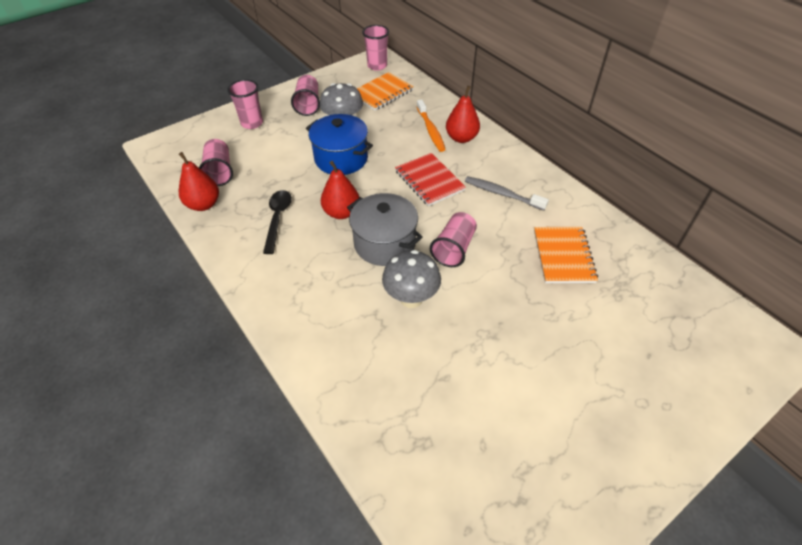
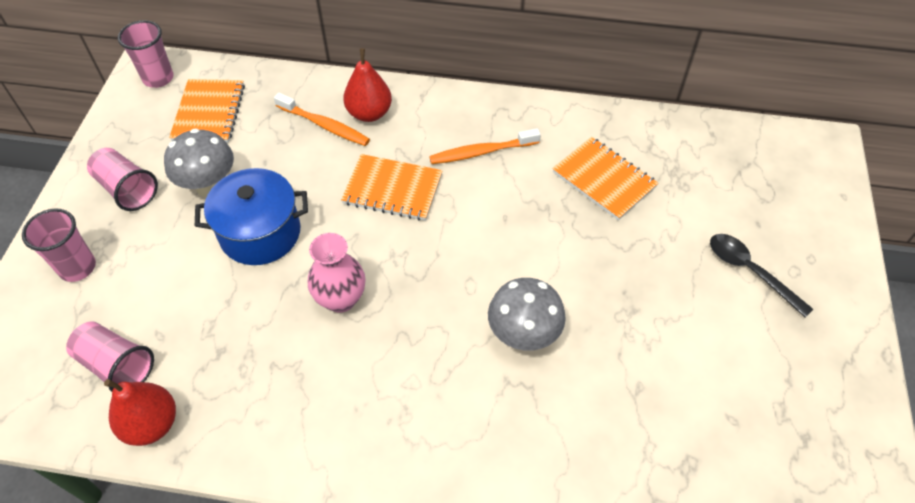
camera: 45 degrees left, 5 degrees up
(278, 218) = (274, 365): black spoon -> black spoon (749, 271)
(341, 212) = (341, 299): red pear -> pink vase
(384, 243) = (429, 298): grey pot -> none
(429, 181) = (392, 189): red notebook -> orange notebook
(454, 248) = (503, 249): pink cup -> none
(502, 194) = (482, 152): grey toothbrush -> orange toothbrush

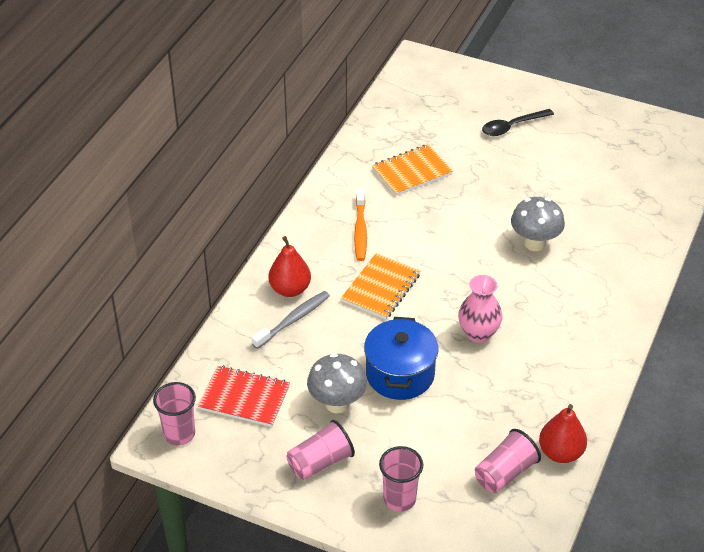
camera: 75 degrees left, 10 degrees down
(209, 112) = (244, 398): orange notebook -> red notebook
(324, 125) = (293, 320): orange toothbrush -> grey toothbrush

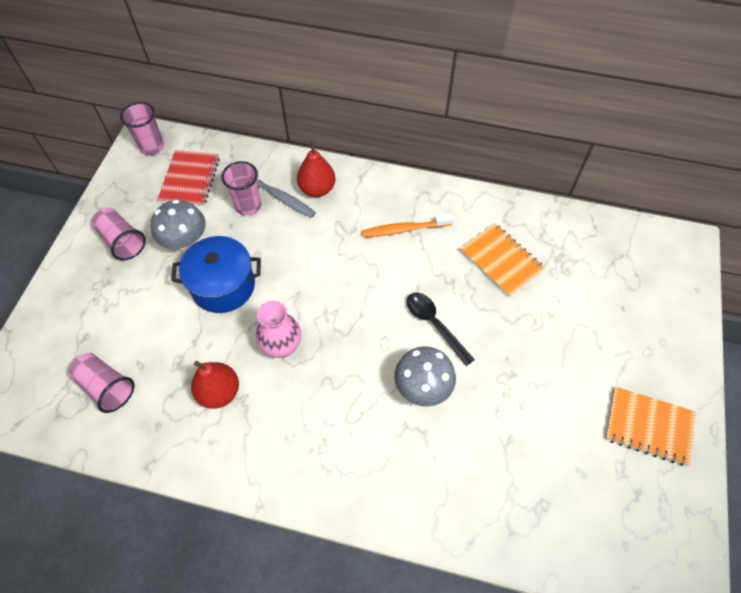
camera: 80 degrees right, 15 degrees up
(381, 288) = (330, 256): orange notebook -> orange notebook (648, 426)
(399, 499) = (81, 304): pink cup -> pink cup (248, 206)
(512, 127) = (611, 349): black spoon -> black spoon (434, 324)
(560, 452) = (130, 437): red pear -> red pear (219, 392)

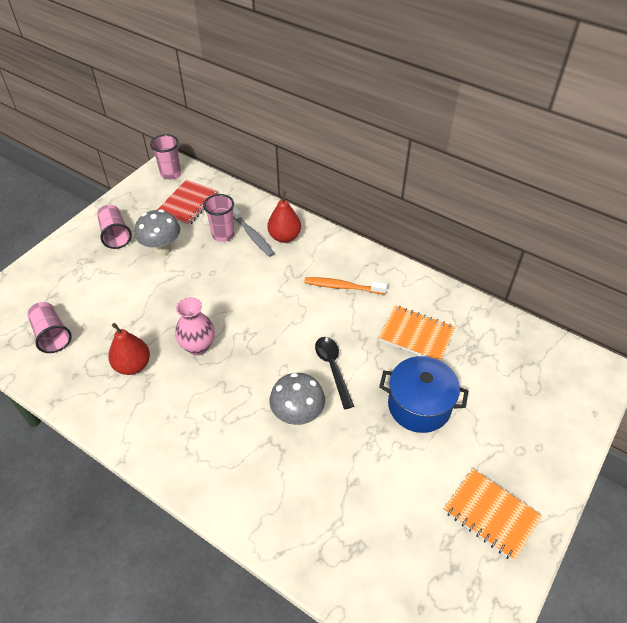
camera: 20 degrees right, 10 degrees down
(223, 286) = (175, 288): blue pot -> blue pot (419, 406)
(501, 261) = (416, 335): orange notebook -> orange notebook turned 45 degrees counterclockwise

